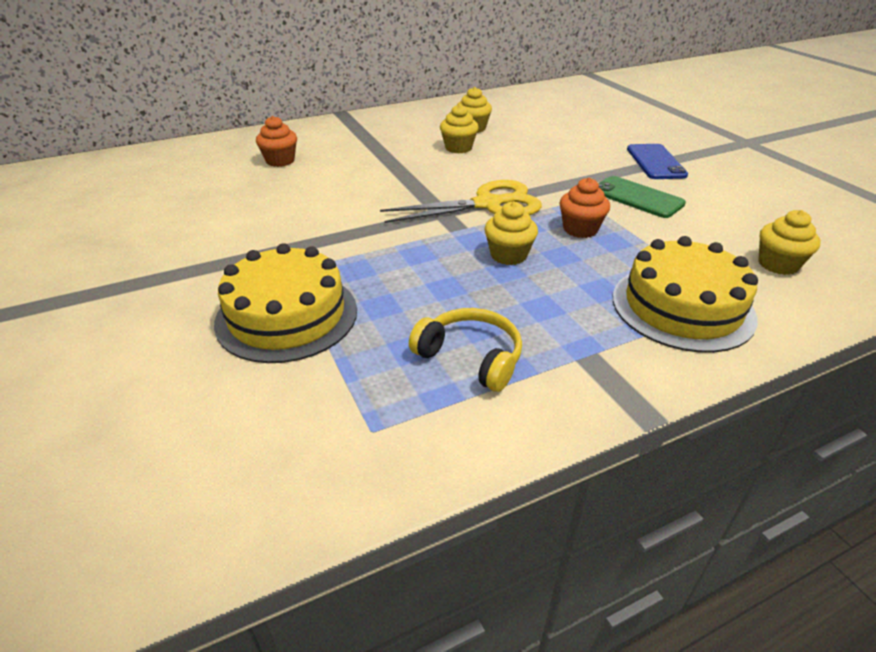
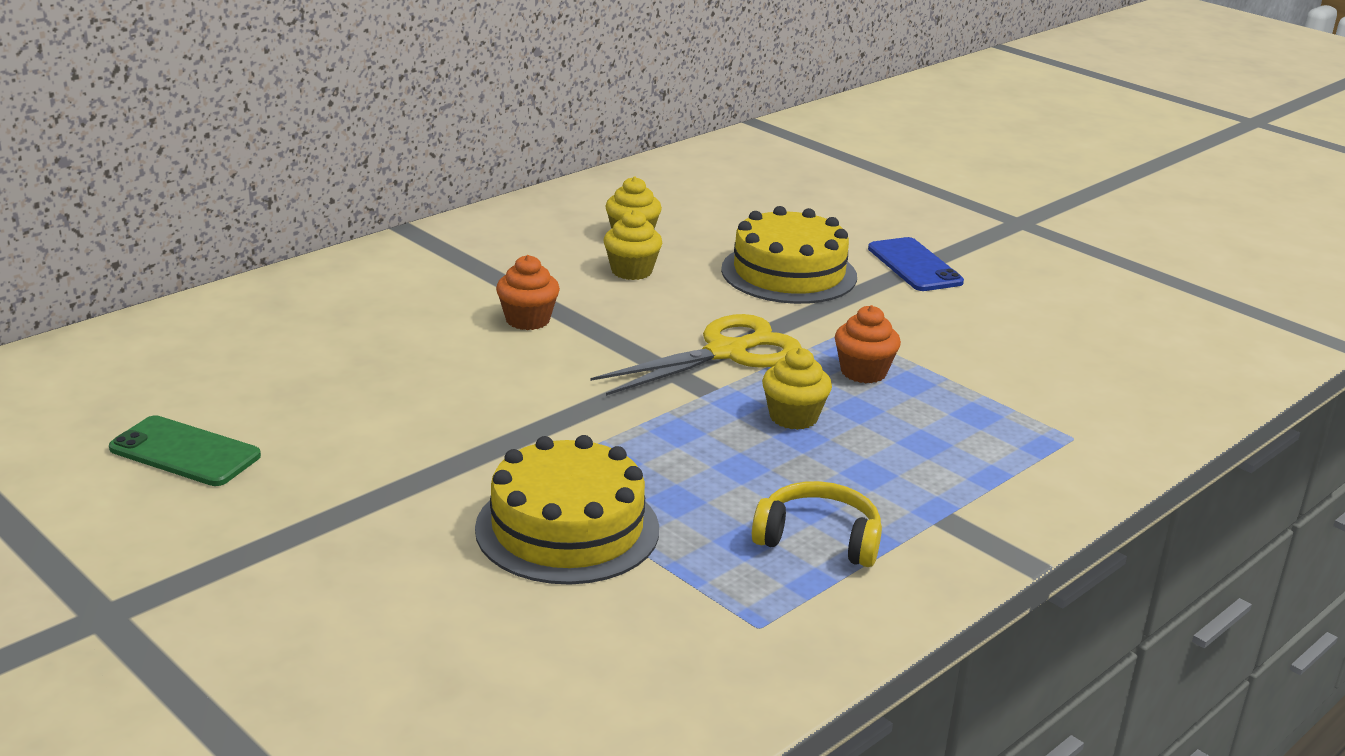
camera: 20 degrees left, 10 degrees down
(280, 161) = (374, 320): orange cupcake -> orange cupcake (527, 320)
(637, 197) = (913, 320): green phone -> green phone (185, 452)
(682, 307) = (1022, 450): yellow cake -> yellow cake (789, 273)
(778, 264) = (1107, 386): yellow cupcake -> none

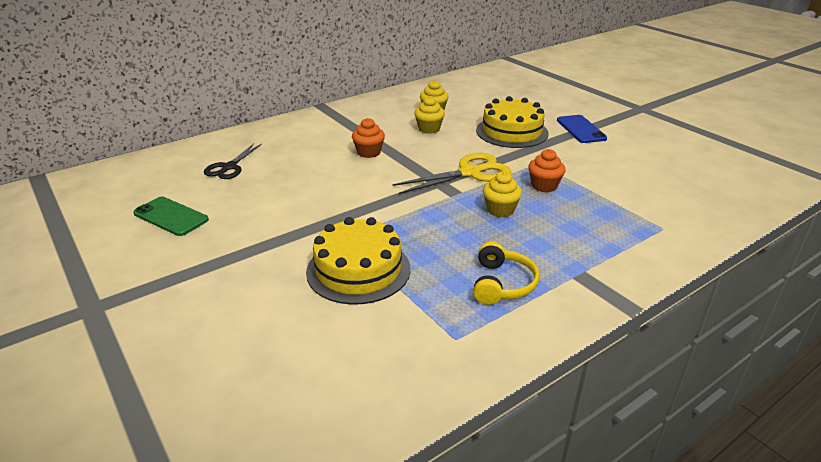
camera: 10 degrees right, 5 degrees up
(263, 356) = (229, 167): none -> black scissors
(819, 539) = (502, 284): yellow headphones -> yellow headphones turned 75 degrees clockwise

